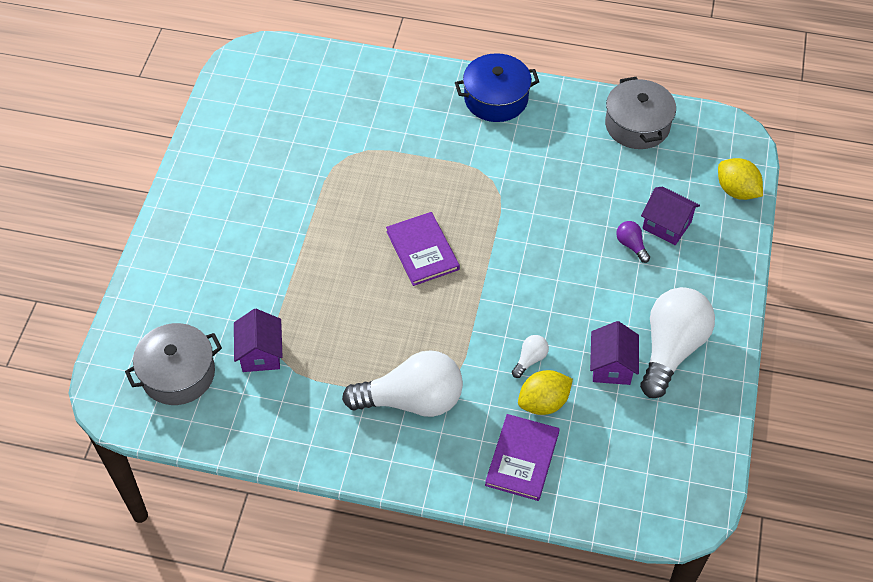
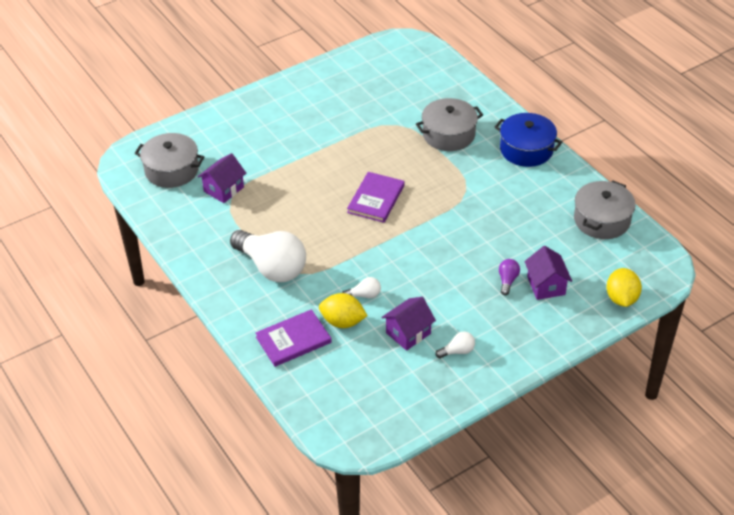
camera: 45 degrees right, 10 degrees down
(409, 132) = (448, 134): none -> grey pot
(671, 349) = (457, 351): white light bulb -> white light bulb, size x0.42

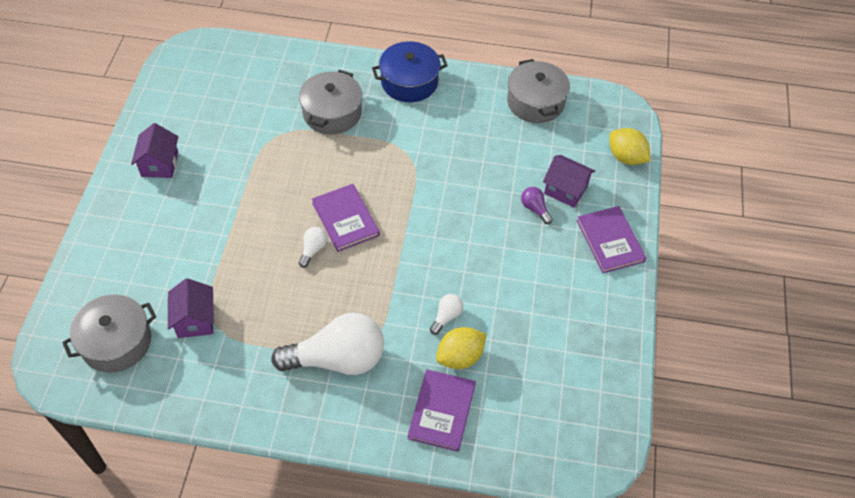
camera: 50 degrees left, 10 degrees up
(408, 333) = (521, 320): purple house -> purple house (159, 164)
(457, 351) = (575, 302): white light bulb -> white light bulb (313, 250)
(534, 337) = (610, 241): none -> purple book

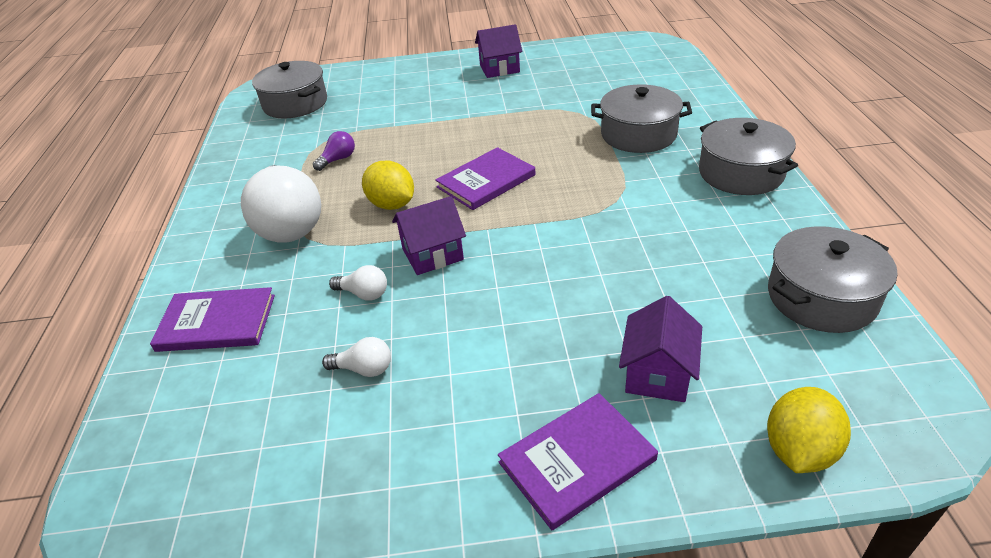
camera: 80 degrees right, 15 degrees down
(195, 320) = (325, 131): purple house -> purple house (432, 254)
(313, 250) = (433, 172): white light bulb -> white light bulb (364, 369)
(409, 82) = (741, 173): blue pot -> grey pot
(460, 357) = (301, 321): yellow lemon -> yellow lemon (392, 205)
(535, 209) = (594, 343): purple light bulb -> purple light bulb (338, 159)

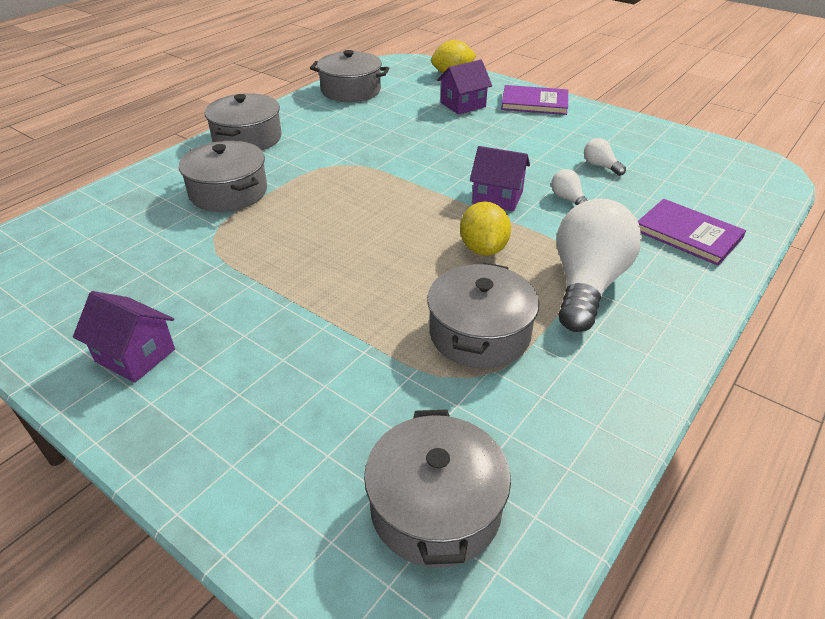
camera: 140 degrees left, 0 degrees up
(338, 159) = (479, 333): purple light bulb -> grey pot
(486, 181) = (389, 224): purple book -> none

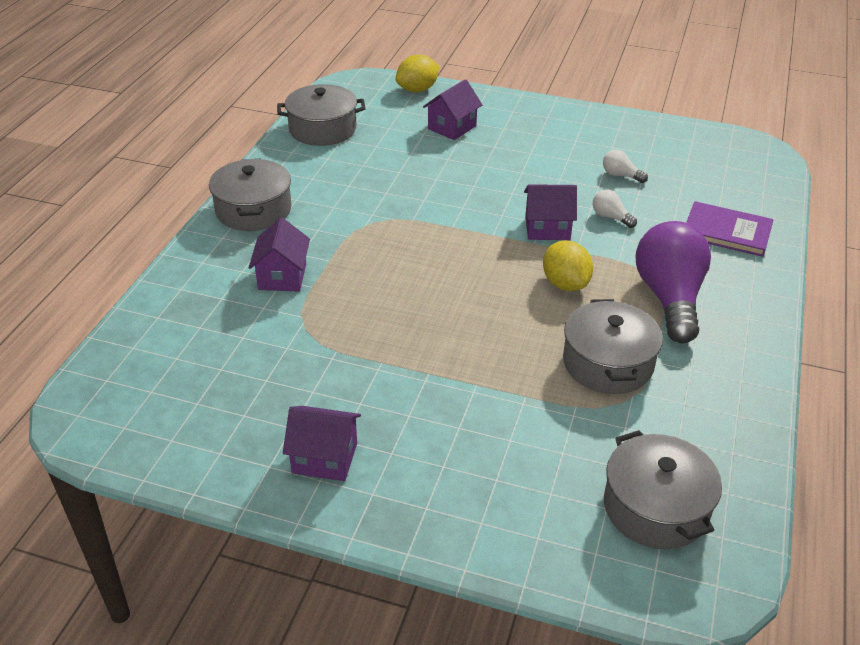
camera: 20 degrees left, 0 degrees up
(228, 192) = (282, 276): grey pot -> purple house
(534, 103) = (521, 112): purple book -> none
(587, 284) = (669, 298): white light bulb -> purple light bulb

